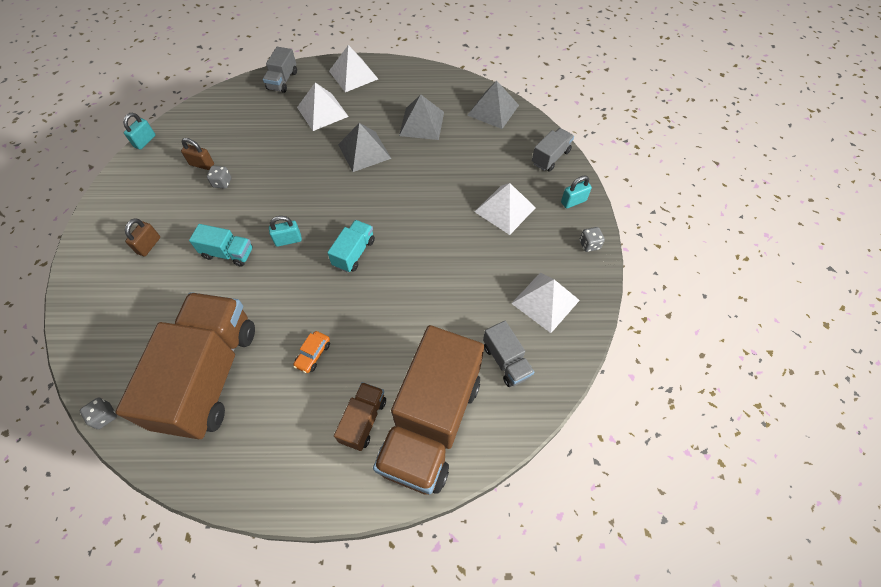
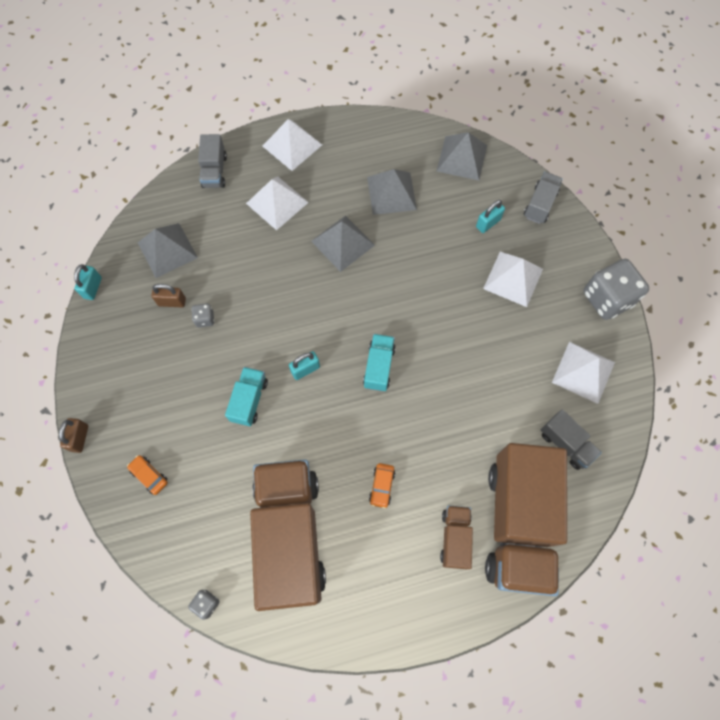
camera: 15 degrees left, 10 degrees up
(113, 293) = (149, 475): none -> orange car
(149, 245) = (160, 413): brown padlock -> brown padlock (80, 438)
(217, 127) = (167, 250): none -> grey pyramid
(228, 253) = (249, 400): turquoise truck -> turquoise truck turned 75 degrees counterclockwise
(573, 201) = (578, 252): turquoise padlock -> turquoise padlock (488, 223)
(589, 244) = (607, 299): grey dice -> grey dice, size x2.24

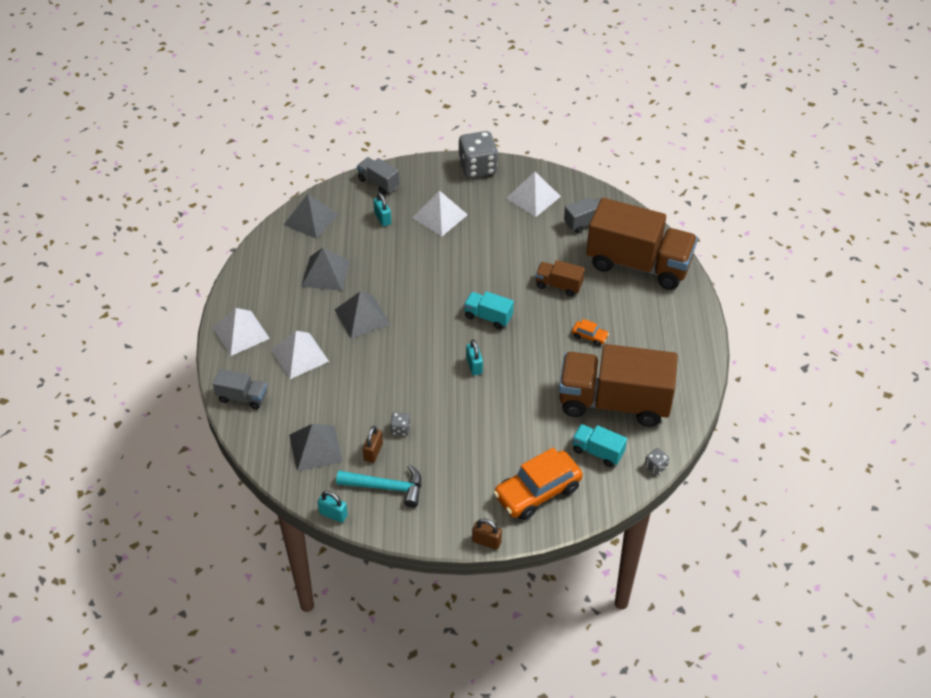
camera: 75 degrees left, 20 degrees down
(131, 326) = (386, 487): none -> turquoise hammer
(149, 475) = (537, 492): orange car -> orange car, size x2.27
(249, 400) = (490, 409): turquoise truck -> turquoise truck (597, 452)
(454, 538) = (640, 302): brown truck -> brown truck (558, 285)

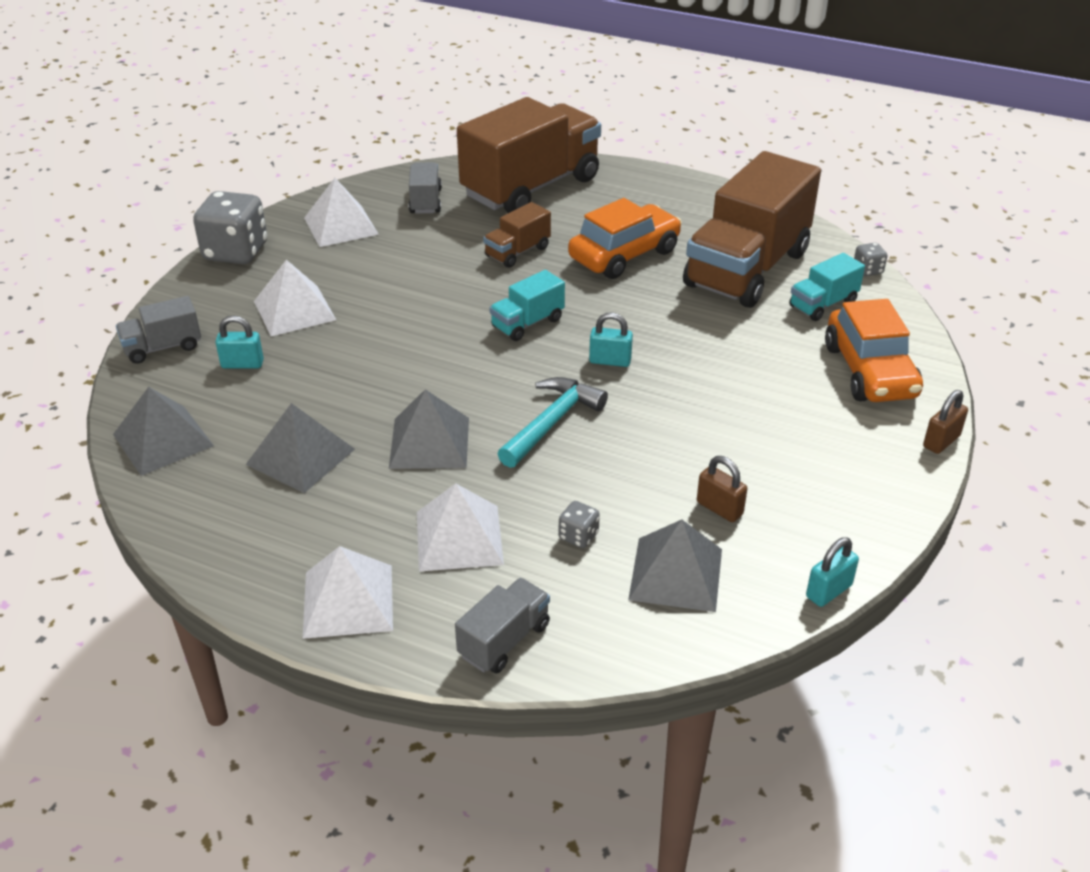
camera: 65 degrees left, 10 degrees down
(386, 487) = (798, 513): turquoise hammer -> turquoise hammer (552, 422)
(400, 429) = (689, 466): grey dice -> grey dice (578, 536)
(589, 336) = (624, 255): orange car -> orange car, size x2.27

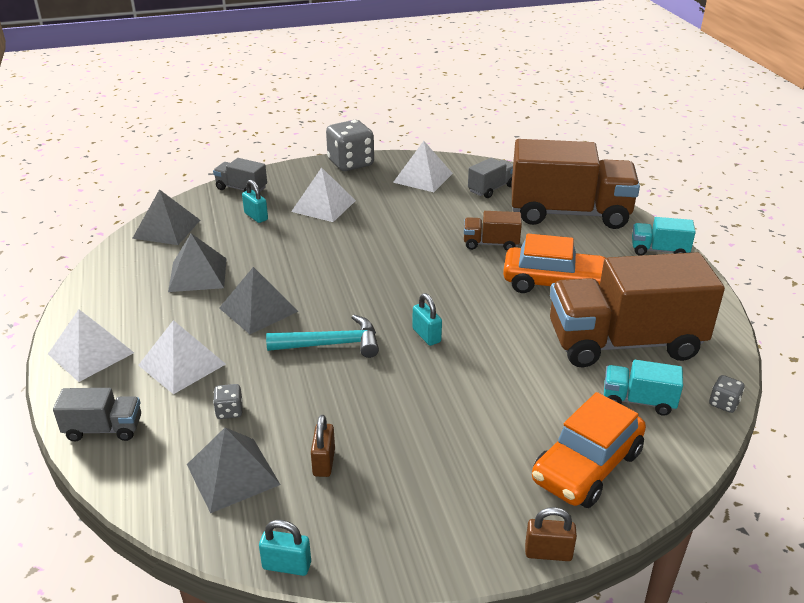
camera: 50 degrees right, 5 degrees down
(527, 323) = (421, 284): turquoise truck -> turquoise truck (659, 251)

